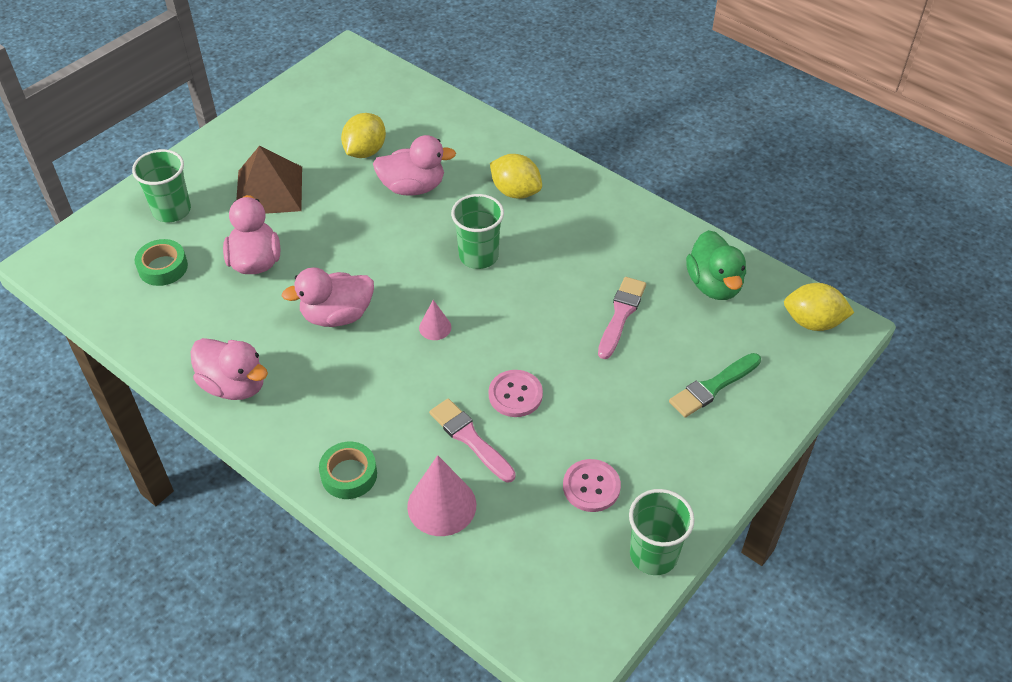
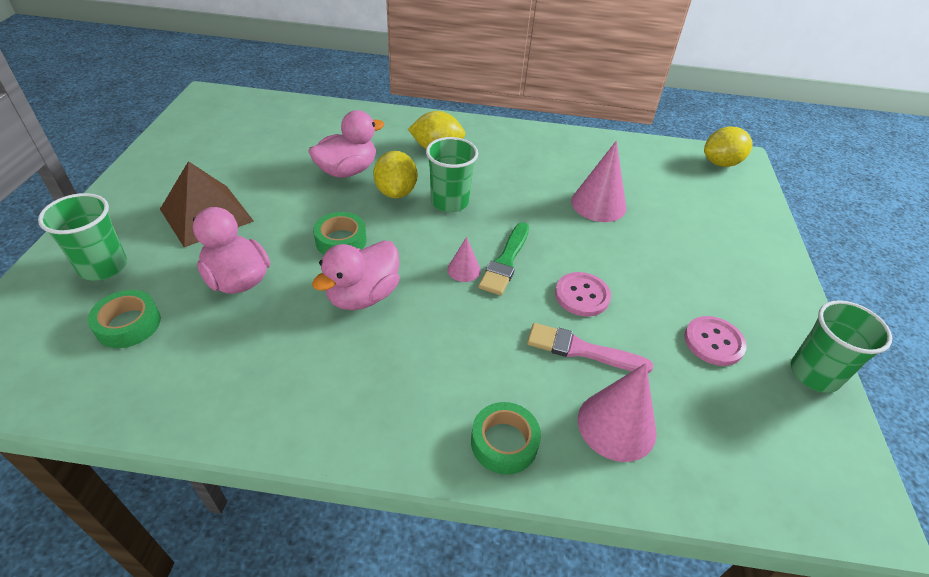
camera: 35 degrees left, 5 degrees down
(234, 385) = (304, 410): pink duck -> none
(356, 257) = (341, 240): none -> green tape
(365, 151) = (280, 158): yellow lemon -> yellow lemon (396, 192)
(621, 315) = (598, 204): pink brush -> pink cone
(712, 387) = (711, 228): green brush -> green brush (505, 261)
(714, 285) = (637, 162): green duck -> none

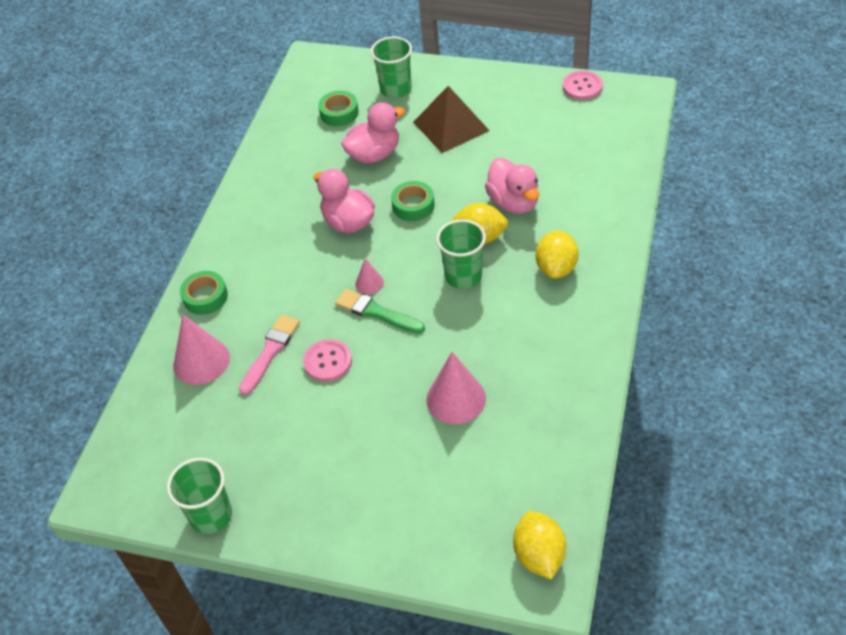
camera: 105 degrees right, 5 degrees up
(713, 342) = (259, 448): pink button -> pink button (582, 87)

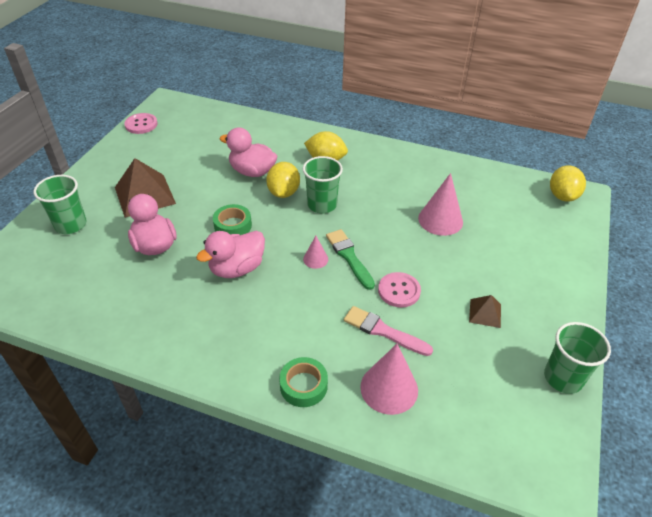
camera: 90 degrees left, 5 degrees down
(299, 444) = (485, 313): none -> brown pyramid
(339, 113) = (79, 267): green tape -> none
(376, 312) = (349, 257): green brush -> green brush turned 120 degrees clockwise
(513, 202) = (252, 171): pink duck -> pink duck turned 135 degrees counterclockwise
(539, 555) = (562, 196): yellow lemon -> yellow lemon turned 75 degrees counterclockwise

